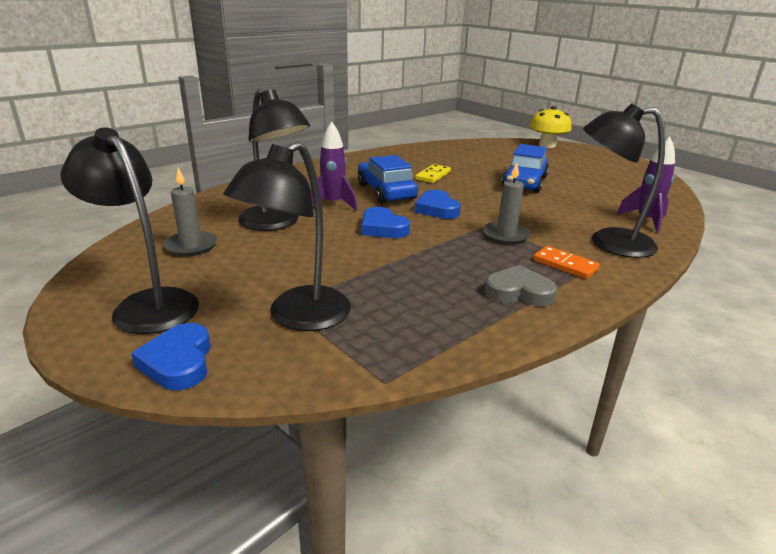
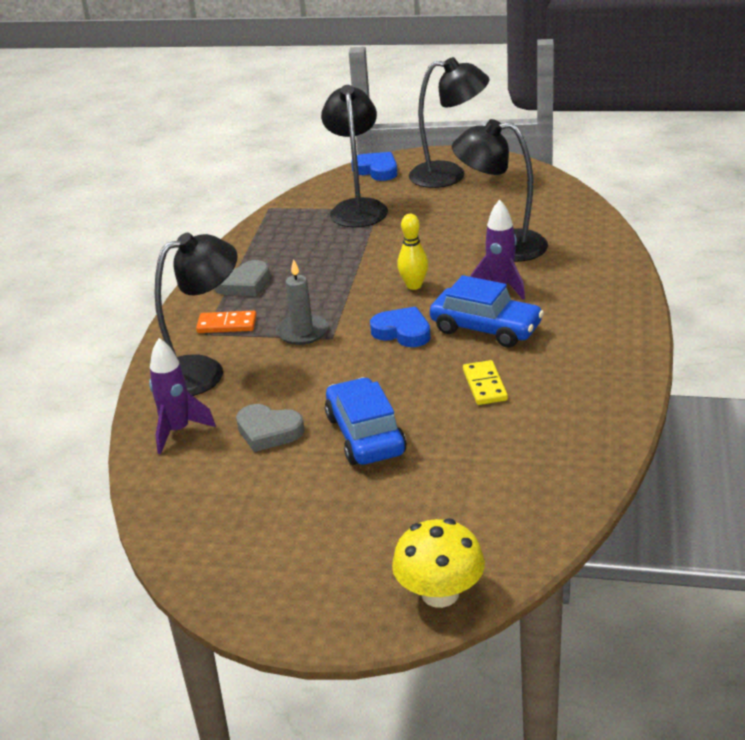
camera: 145 degrees right, 5 degrees up
(191, 246) = (512, 205): grey candle -> none
(383, 228) = (414, 285): blue heart -> yellow bowling pin
(581, 201) = (268, 431): none -> grey heart

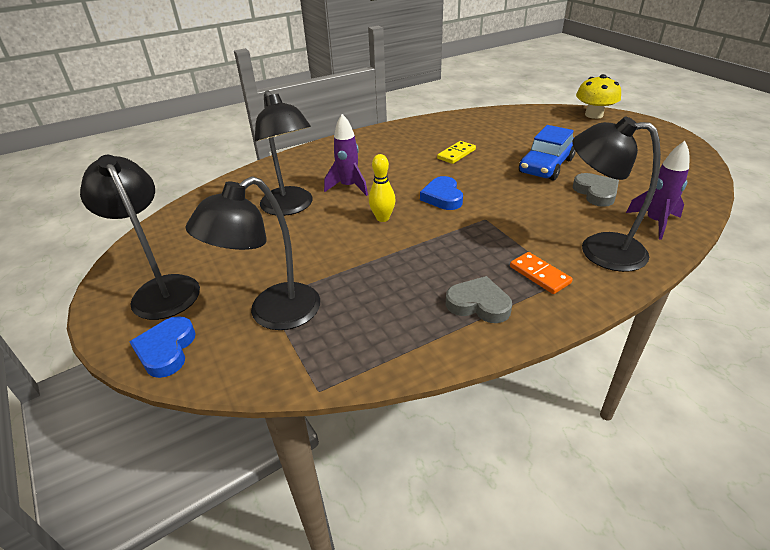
camera: 130 degrees left, 5 degrees up
(302, 332) = (496, 234): grey candle -> none
(486, 328) = (402, 174): blue car -> none

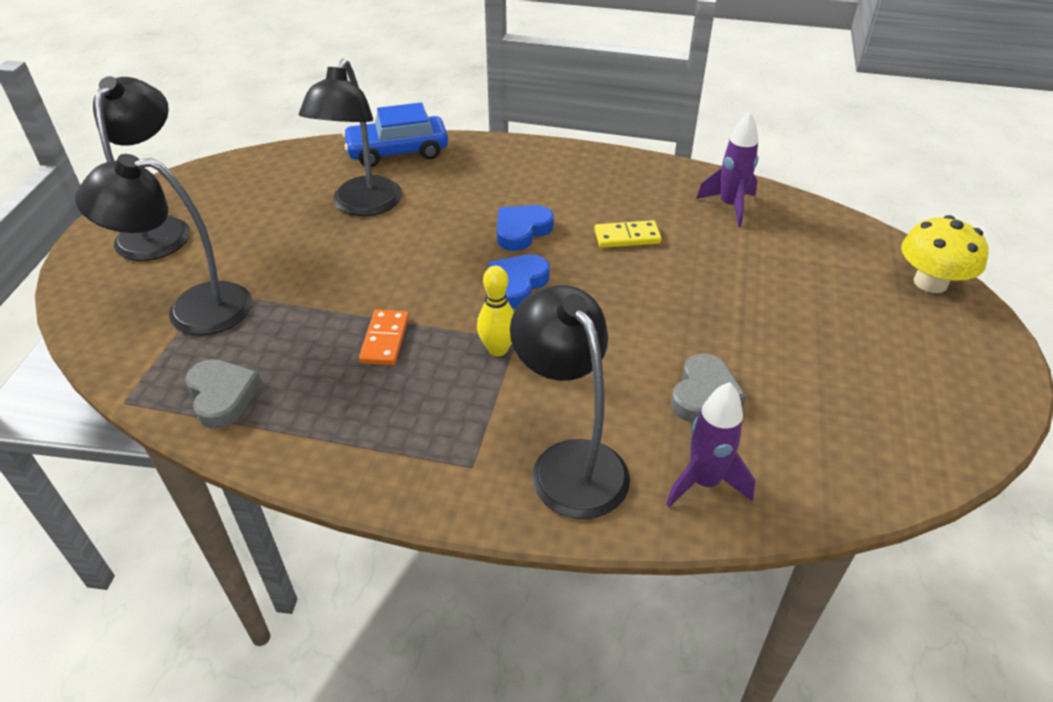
camera: 40 degrees right, 5 degrees up
(166, 350) = (92, 288): blue heart -> blue heart (522, 231)
(349, 187) = (447, 213): purple rocket -> purple rocket (730, 206)
(382, 218) = (420, 271): yellow bowling pin -> yellow bowling pin (498, 349)
(478, 304) = (349, 425): grey heart -> grey heart (222, 396)
(539, 275) = (456, 441): orange domino -> orange domino (385, 340)
(546, 166) = (709, 318): blue car -> blue car (397, 152)

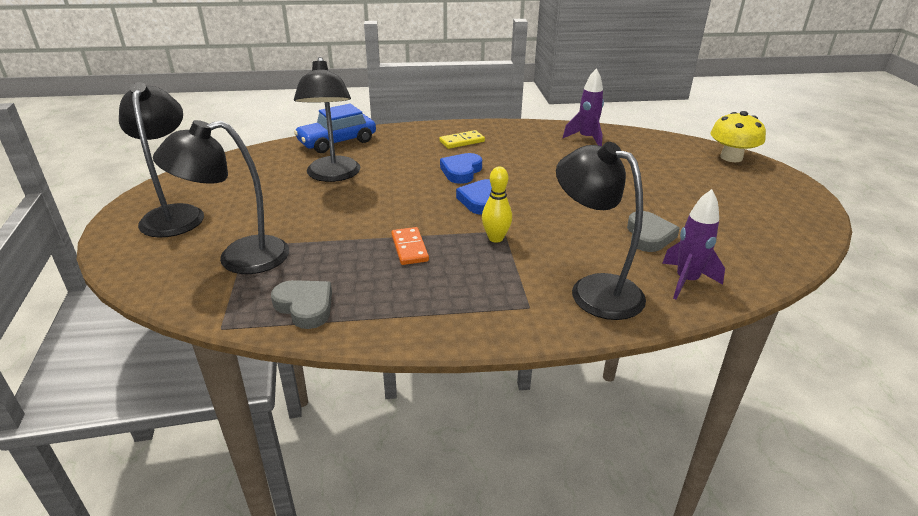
camera: 20 degrees left, 10 degrees down
(627, 237) = (534, 164): yellow domino -> yellow domino (462, 141)

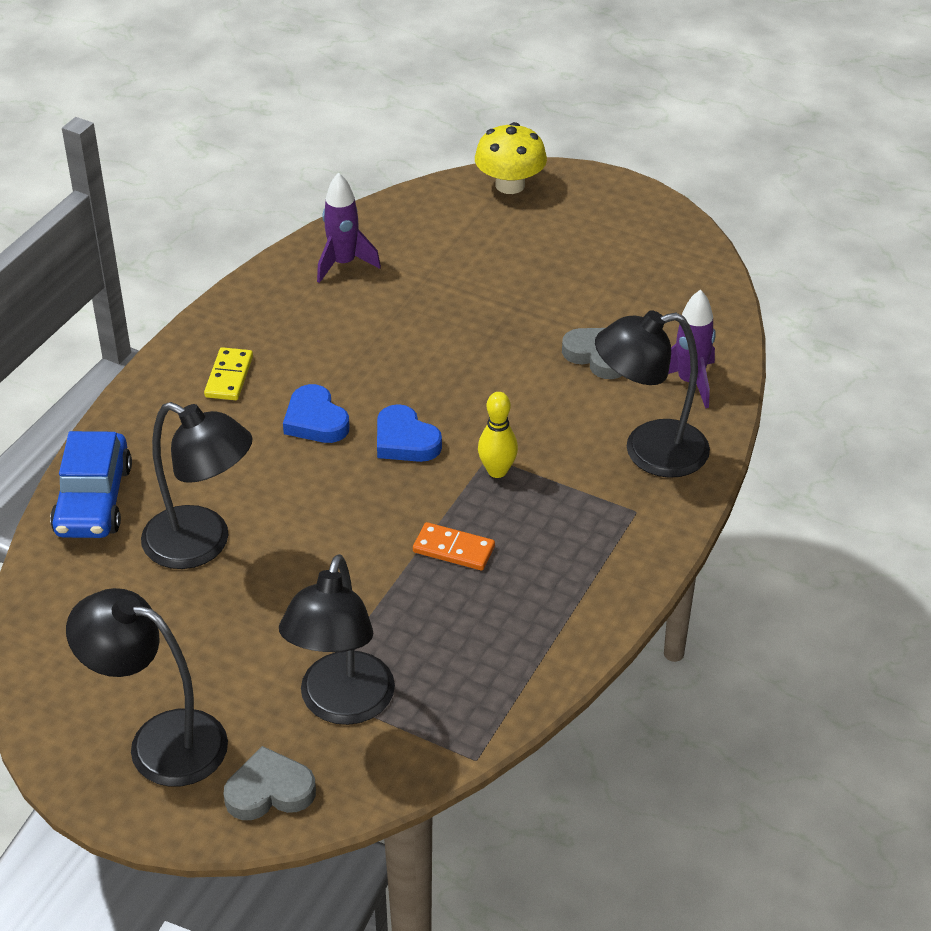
camera: 55 degrees left, 10 degrees up
(305, 307) = (494, 678): grey heart -> grey heart (269, 791)

